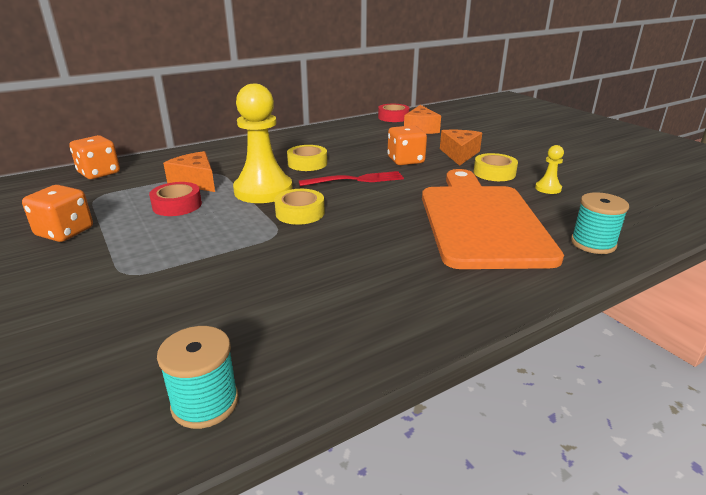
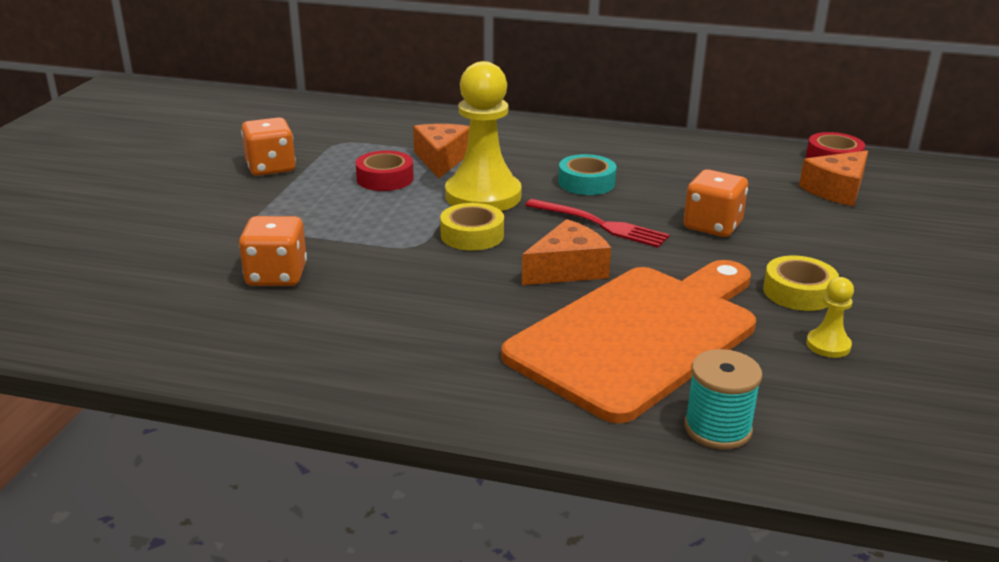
camera: 45 degrees right, 0 degrees up
(99, 173) = (378, 117): orange dice -> orange dice (276, 276)
(205, 403) = (156, 342): turquoise spool -> none
(307, 163) = (586, 182): yellow tape -> turquoise tape
(459, 154) = (809, 247): orange cheese -> orange cheese (567, 269)

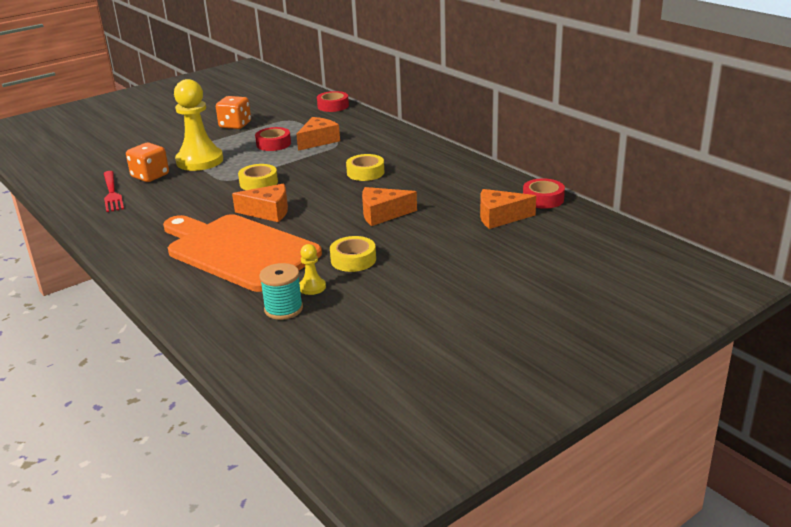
camera: 40 degrees right, 0 degrees up
(369, 112) = (333, 106): none -> red tape
(483, 196) = (301, 165): yellow pawn -> yellow pawn (200, 161)
(586, 182) = (365, 173): turquoise tape -> yellow tape
(601, 224) = (327, 196): red fork -> red fork (112, 193)
(639, 335) = (238, 251): orange cutting board -> orange cutting board turned 135 degrees counterclockwise
(712, 226) = (382, 214): orange dice -> orange cheese
(717, 428) = (191, 298): turquoise spool -> turquoise spool (283, 309)

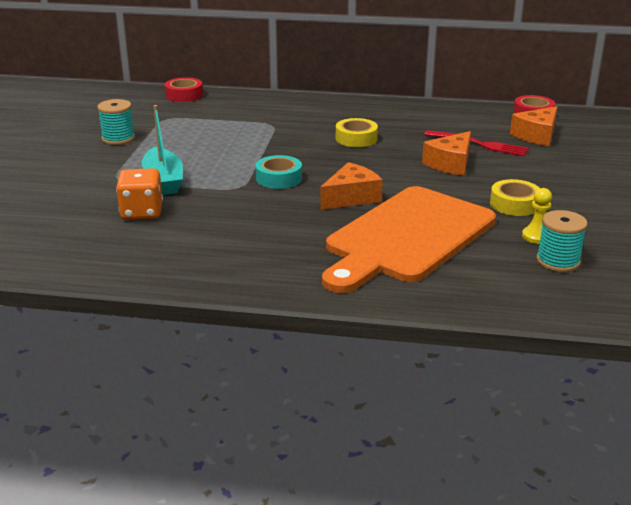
camera: 45 degrees left, 0 degrees up
(112, 193) = (138, 243): red fork -> red fork (480, 144)
(200, 161) = (163, 181): yellow pawn -> turquoise boat
(235, 125) = (118, 138): orange dice -> turquoise spool
(238, 251) = (407, 237): orange cutting board -> orange cutting board turned 45 degrees counterclockwise
(258, 183) = (279, 178): yellow tape -> turquoise tape
(273, 144) = (206, 142): red tape -> none
(318, 141) = (246, 127): orange cheese -> none

